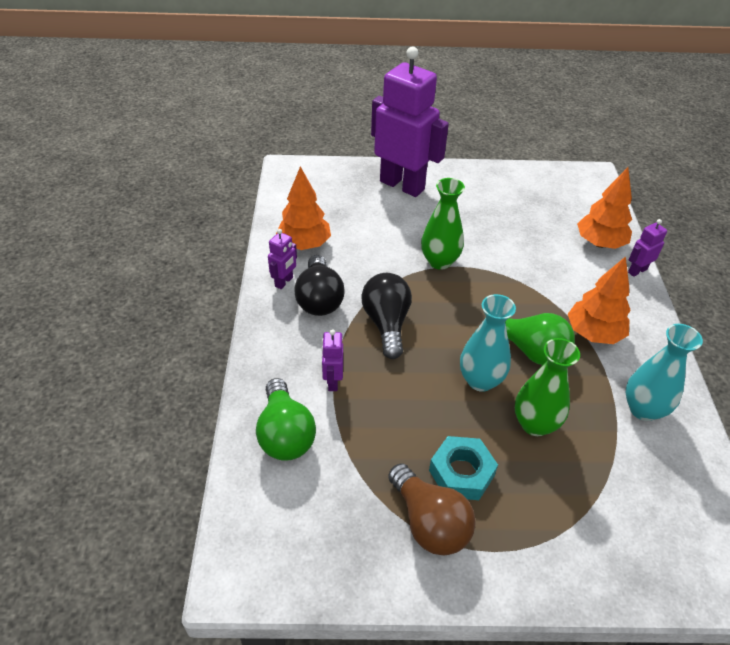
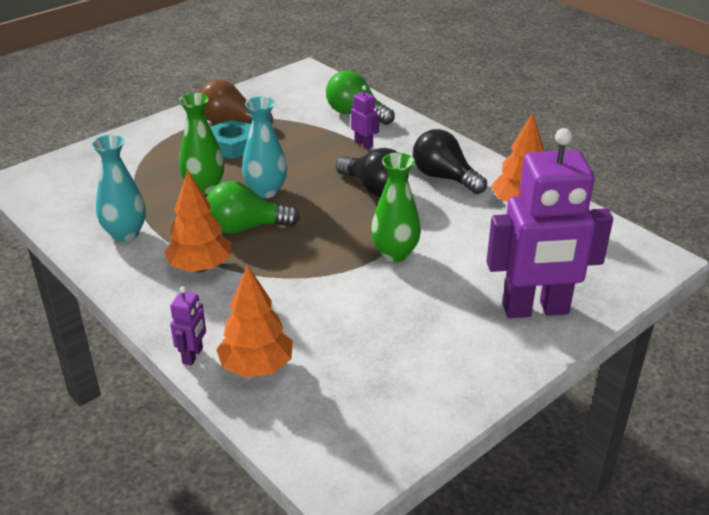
camera: 140 degrees right, 10 degrees down
(284, 282) = (486, 174): purple robot -> none

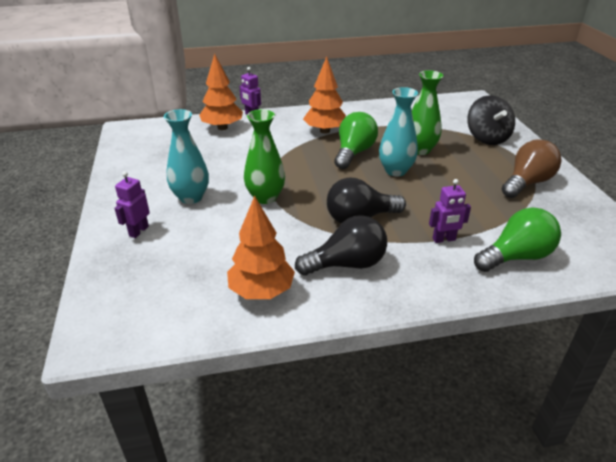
camera: 120 degrees right, 0 degrees up
(125, 233) = (382, 117): turquoise vase -> turquoise vase (191, 197)
(141, 154) = (487, 138): none -> black spinning top
(232, 146) = (480, 174): turquoise nut -> none
(535, 310) = (138, 231): purple robot -> purple robot, size x0.41

